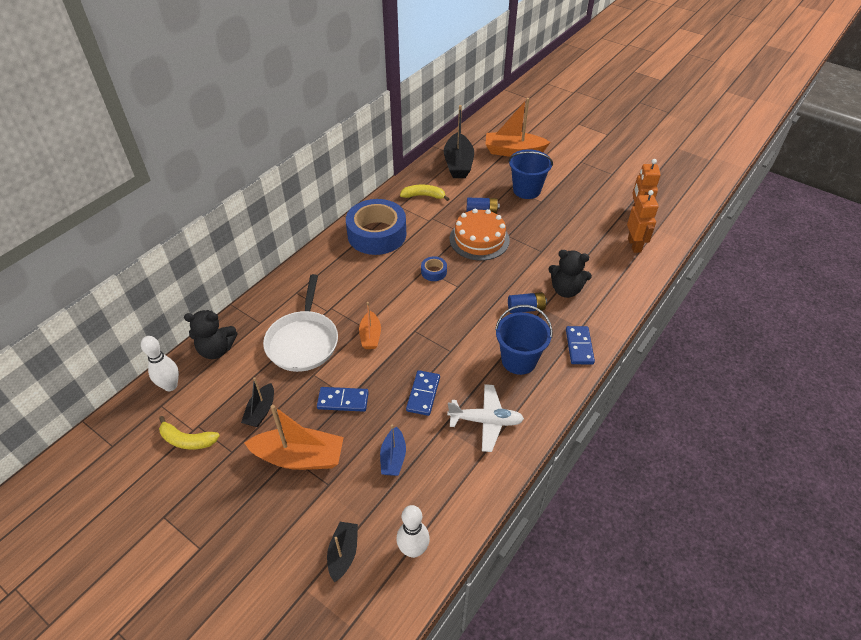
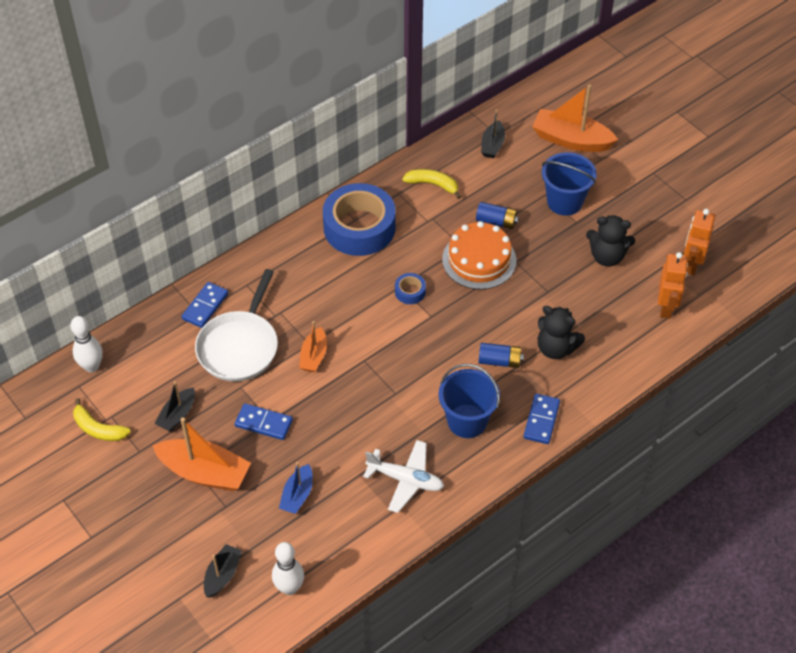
camera: 15 degrees right, 5 degrees up
(216, 349) = (146, 336): black teddy bear -> black teddy bear (607, 256)
(423, 394) = (350, 435): blue domino -> blue domino (205, 306)
(458, 164) = (492, 145): black boat -> black boat, size x0.56

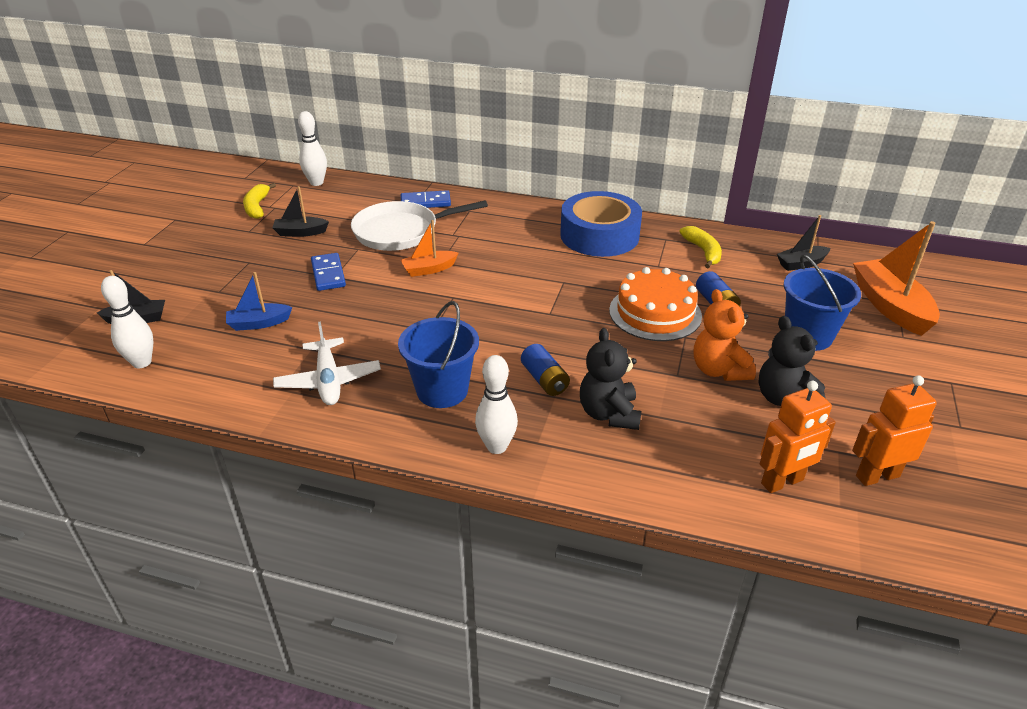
camera: 55 degrees right, 15 degrees down
(204, 472) = (249, 267): orange boat -> none
(410, 292) = (563, 289): blue tape -> none
(541, 420) = (496, 446): blue domino -> white bowling pin
(560, 268) = (719, 370): none -> orange teddy bear

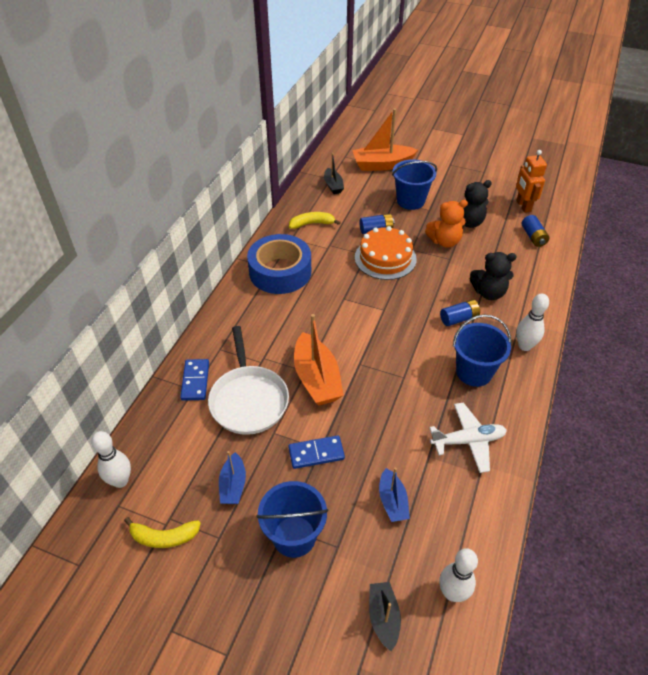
camera: 85 degrees left, 10 degrees up
(237, 267) = (294, 536): none -> blue bucket
(300, 232) = (233, 485): black boat -> blue boat
(429, 269) = (317, 379): orange boat -> orange boat, size x1.78
(782, 482) = (533, 237): orange robot -> blue battery

